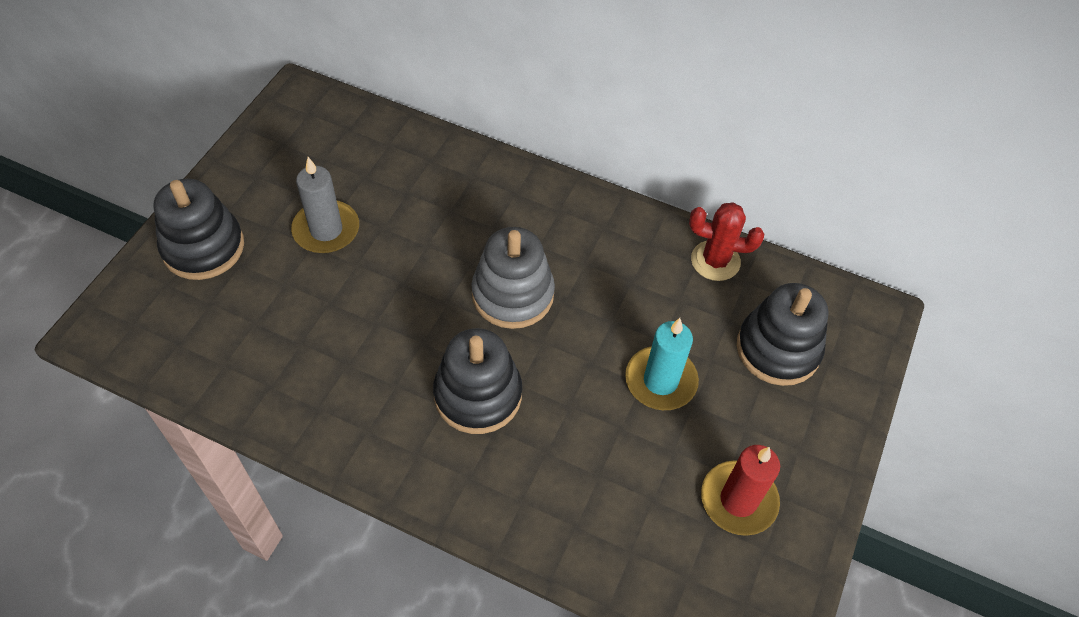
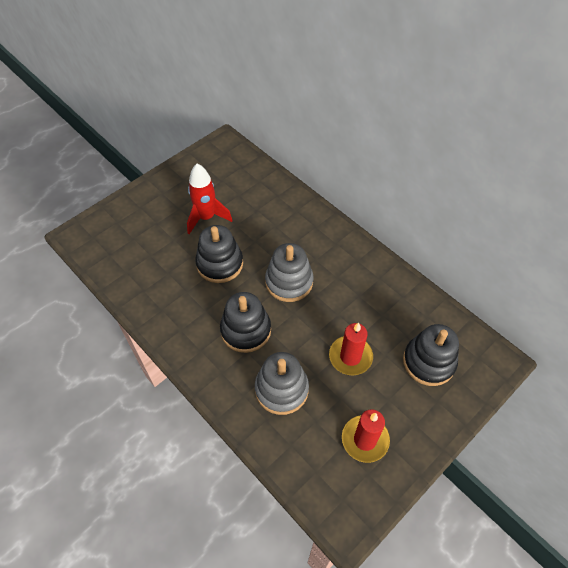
camera: 25 degrees right, 0 degrees up
(203, 247) = (142, 209): black stacking toy -> black stacking toy (220, 264)
(326, 230) = (206, 217): grey candle -> red rocket
(578, 469) = (281, 389): none -> grey stacking toy
(660, 381) = (350, 357): turquoise candle -> red candle
(715, 261) = (414, 299): red cactus -> none

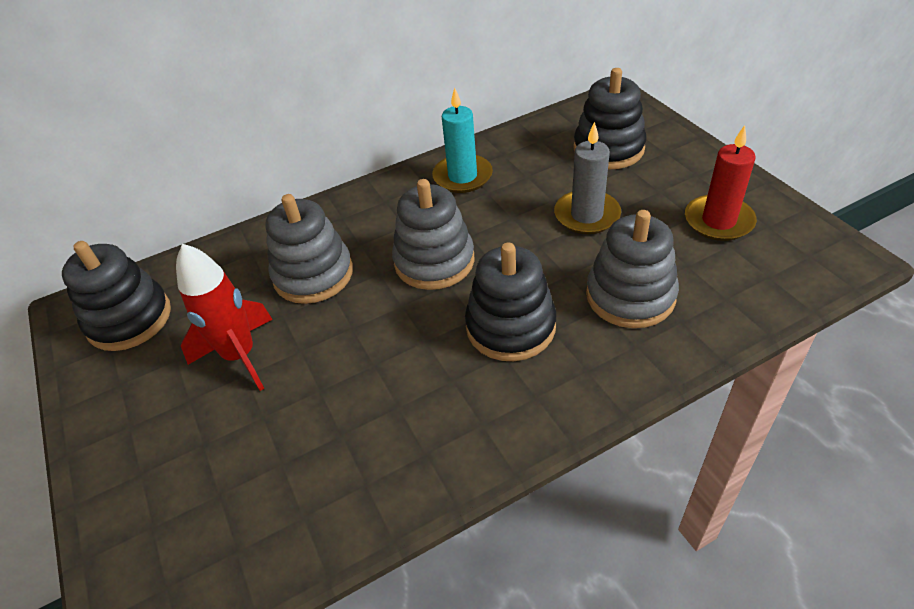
camera: 70 degrees left, 10 degrees down
(220, 264) = (358, 347): black stacking toy -> black stacking toy (129, 319)
(266, 228) = (313, 275): none -> grey stacking toy
(350, 357) = (587, 215): red candle -> grey candle
(371, 278) = (462, 176): none -> turquoise candle

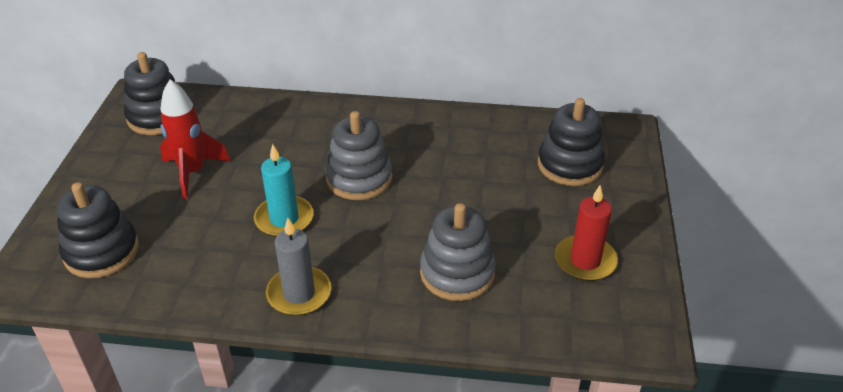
camera: 30 degrees right, 5 degrees down
(313, 275) = (279, 146): grey stacking toy -> none
(462, 176) = (441, 131): turquoise candle -> turquoise candle (284, 219)
(510, 327) = (358, 246): black stacking toy -> black stacking toy (101, 252)
(587, 215) = (494, 204): grey candle -> grey candle (299, 293)

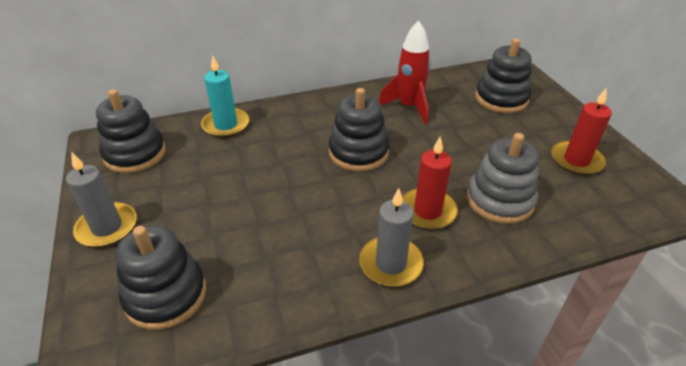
camera: 25 degrees left, 0 degrees up
(94, 179) = (107, 227): none -> grey candle
(192, 172) = (206, 191): red rocket -> red rocket (409, 107)
(284, 219) = (323, 204): turquoise candle -> turquoise candle (226, 125)
(359, 178) = (358, 152): grey stacking toy -> black stacking toy
(375, 259) = (427, 211): none -> red candle

